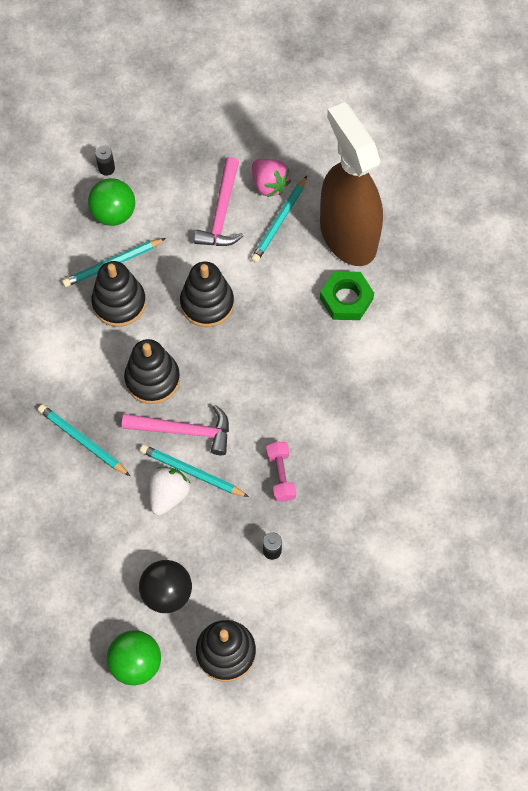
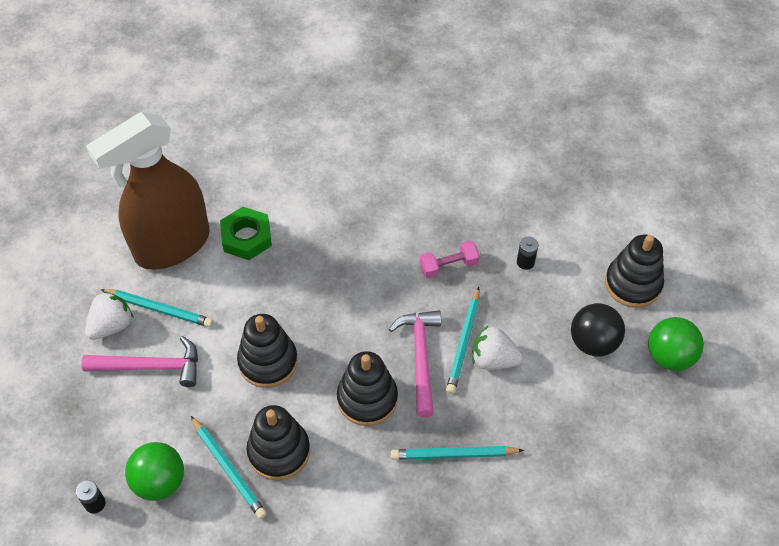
camera: 100 degrees left, 10 degrees down
(82, 441) = (453, 454): turquoise pencil -> turquoise pencil turned 60 degrees clockwise
(269, 184) = (112, 325): pink strawberry -> white strawberry

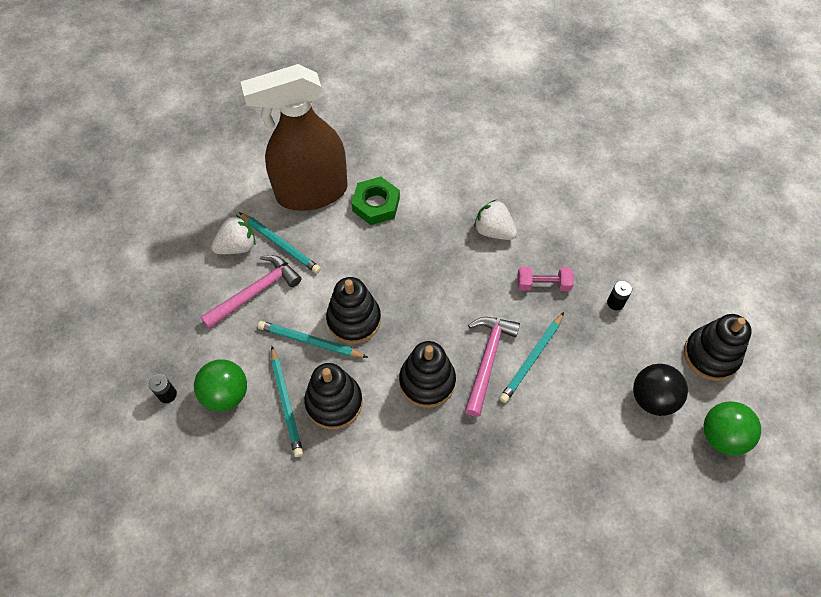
camera: 20 degrees right, 5 degrees up
(151, 367) = (255, 292): pink hammer -> pink hammer turned 60 degrees counterclockwise
(453, 454) = (485, 459): turquoise pencil -> turquoise pencil (310, 341)
(493, 359) = (553, 383): white strawberry -> white strawberry (493, 231)

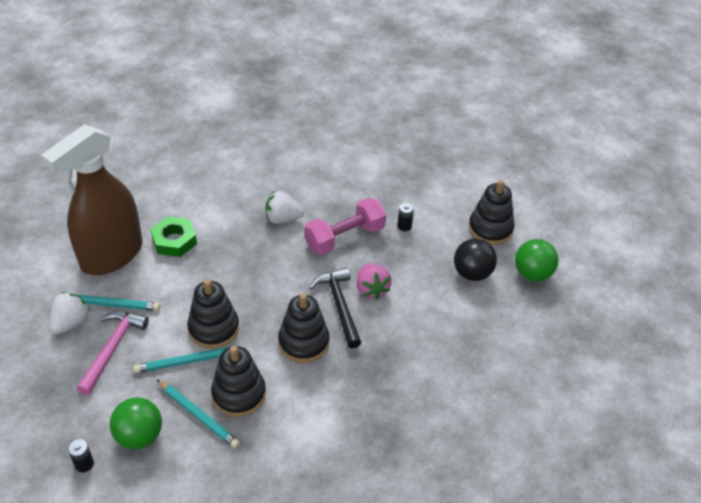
camera: 35 degrees left, 15 degrees down
(487, 360) = (339, 305): pink hammer -> black hammer
(532, 359) = (371, 289): turquoise pencil -> pink strawberry
(543, 284) = (345, 237): pink dumbbell -> pink dumbbell, size x1.72

